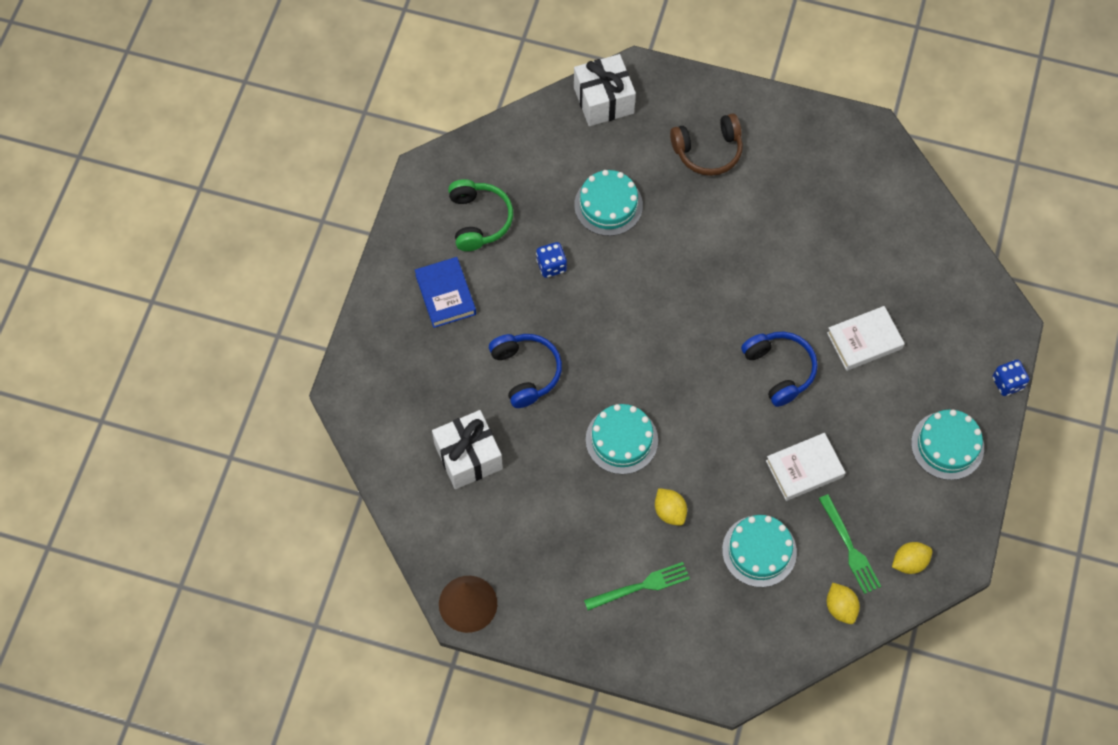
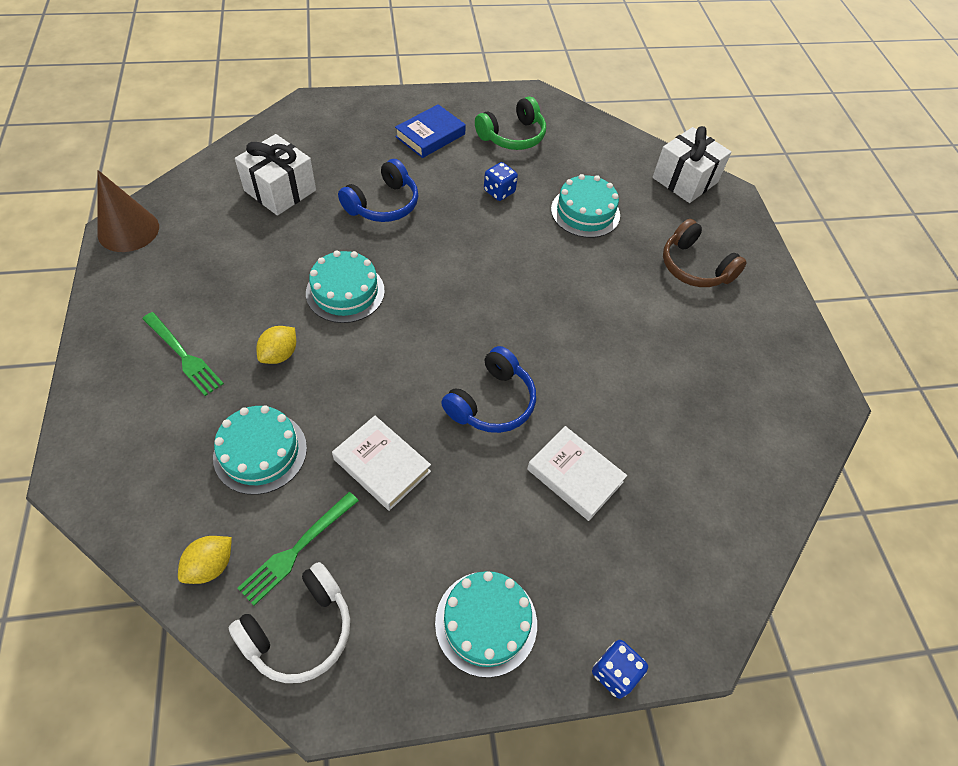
camera: 60 degrees right, 10 degrees down
(909, 562) = (300, 631): yellow lemon -> white headphones

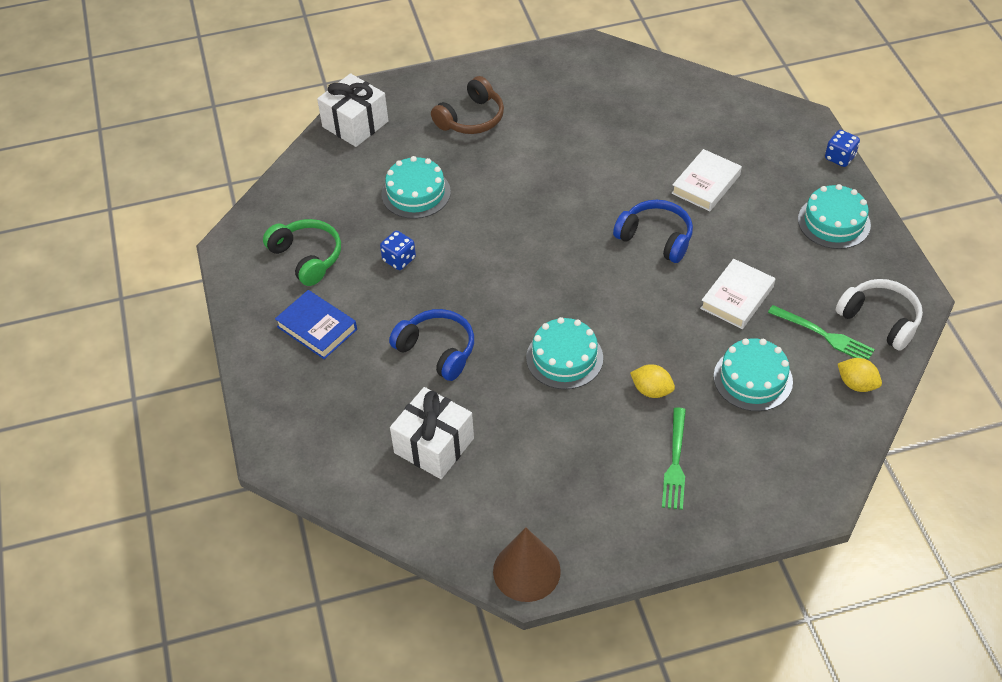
camera: 90 degrees left, 5 degrees down
(184, 356) = (675, 463): green fork -> green fork turned 150 degrees clockwise

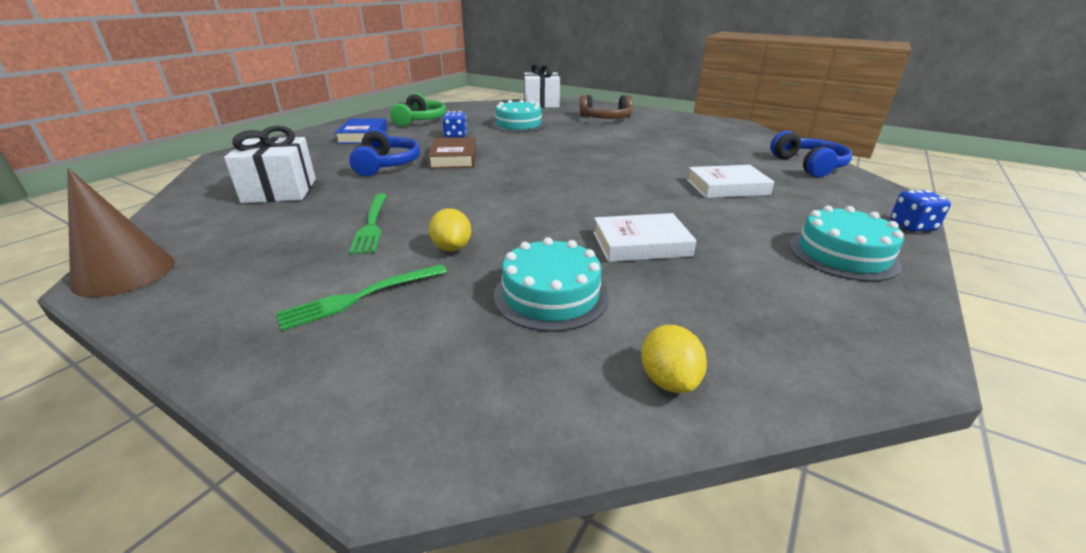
camera: 45 degrees right, 20 degrees down
(468, 296) = (454, 158): none -> brown book
(564, 358) = (439, 201): turquoise cake -> none
(656, 238) = (631, 190): blue headphones -> blue headphones (808, 165)
(825, 335) = (696, 316): green fork -> green fork (371, 225)
(880, 319) = (802, 347): white headphones -> none

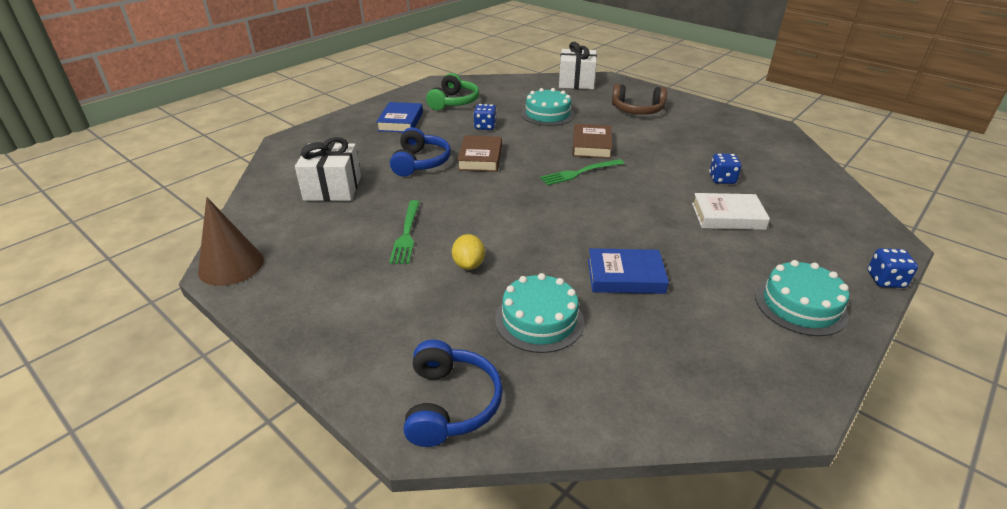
camera: 10 degrees right, 5 degrees up
(359, 297) = (396, 306): green fork -> green fork (579, 173)
(568, 143) = (591, 145): none -> brown book
(641, 244) = (625, 276): white book -> blue book
(668, 380) = (608, 402): yellow lemon -> none
(707, 161) = (722, 179): none -> blue dice
(808, 165) = (823, 194): blue headphones -> blue headphones (450, 404)

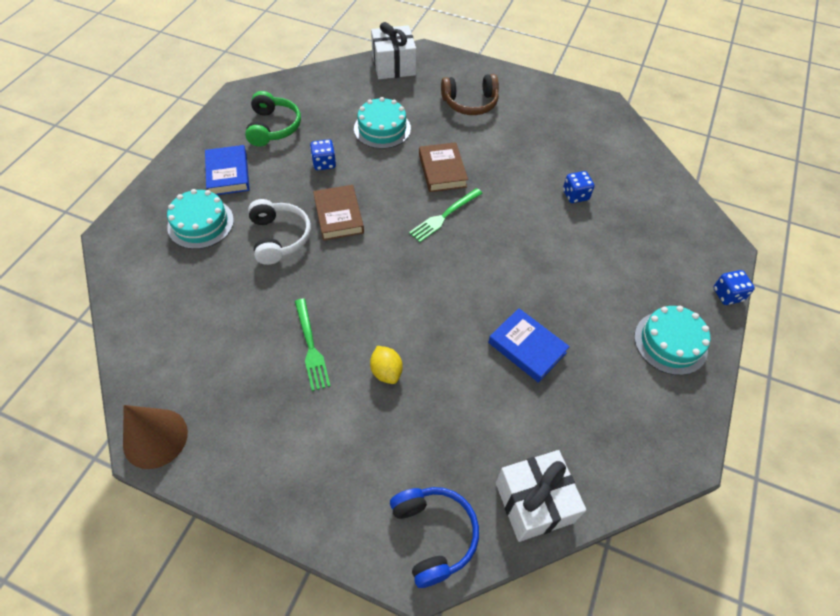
camera: 20 degrees left, 20 degrees up
(333, 188) = (204, 300): white gift -> white gift (534, 502)
(420, 162) = (279, 237): blue headphones -> white headphones
(539, 320) = (472, 421): turquoise cake -> turquoise cake (201, 223)
(625, 276) = (527, 347): blue book -> blue book turned 60 degrees clockwise
(728, 216) = (592, 246): white book -> none

